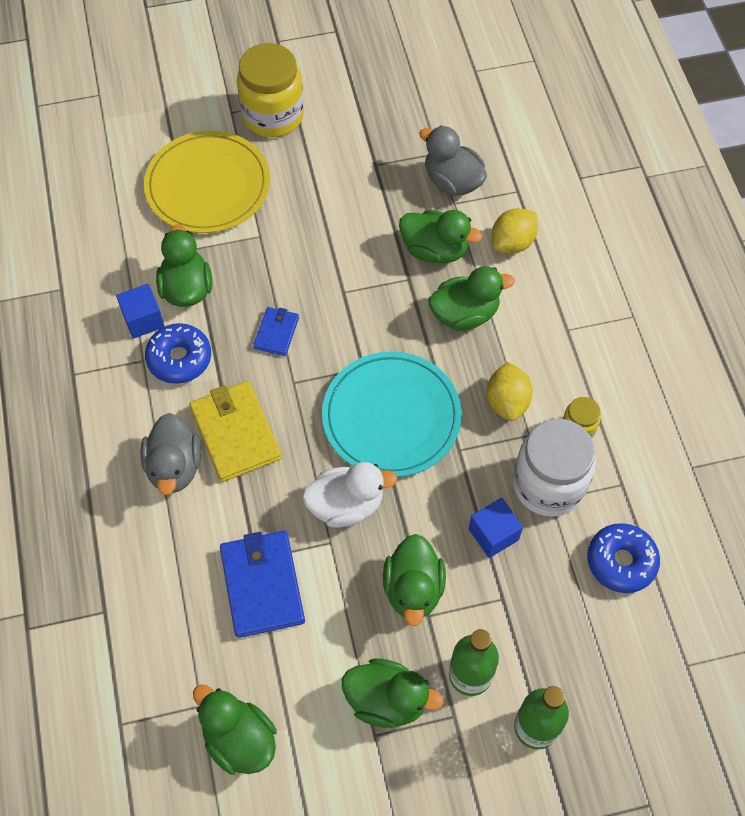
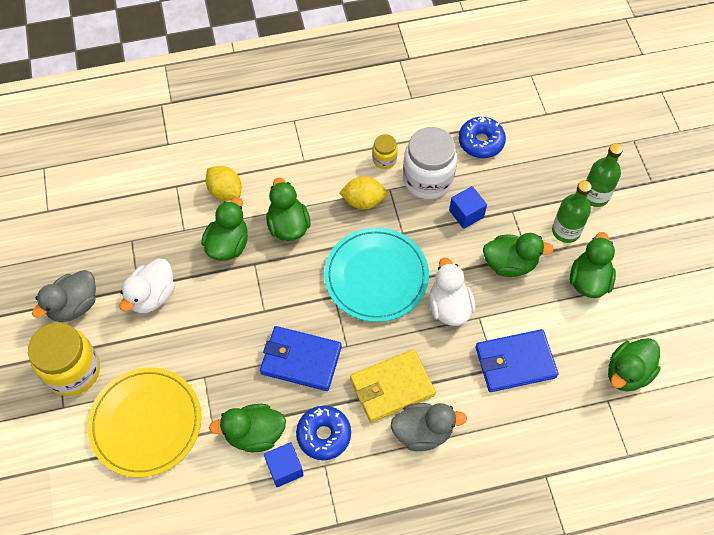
camera: 90 degrees left, 0 degrees up
(276, 333) = (301, 360): blue wallet -> blue wallet, size x1.84
(364, 179) = (152, 296): none -> white duck
(452, 181) = (162, 230): grey duck -> grey duck (74, 305)

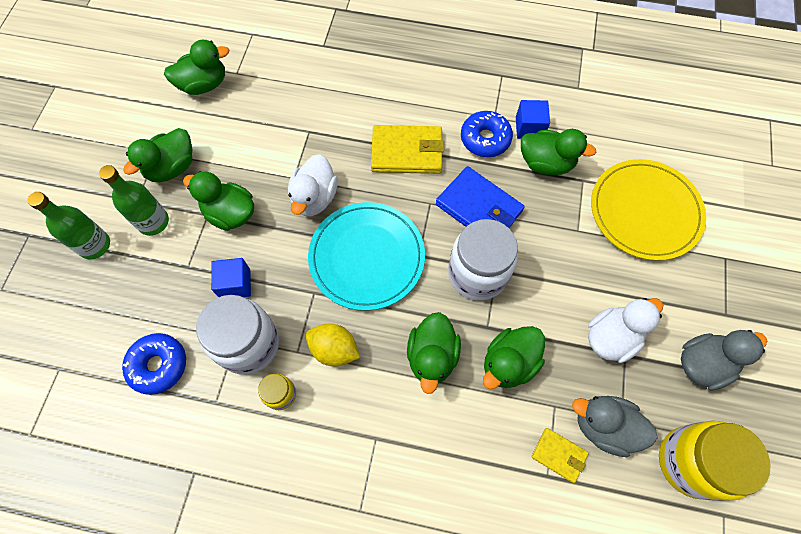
camera: 155 degrees left, 5 degrees up
(73, 371) = (711, 290): yellow jar -> yellow jar (690, 462)
(172, 201) = (559, 455): none -> yellow wallet
(225, 191) = (488, 438): yellow lemon -> none
(278, 301) = (477, 274): none -> white jar
(422, 432) = (400, 109): grey duck -> grey duck (604, 426)
(515, 362) = (289, 129): blue wallet -> none

